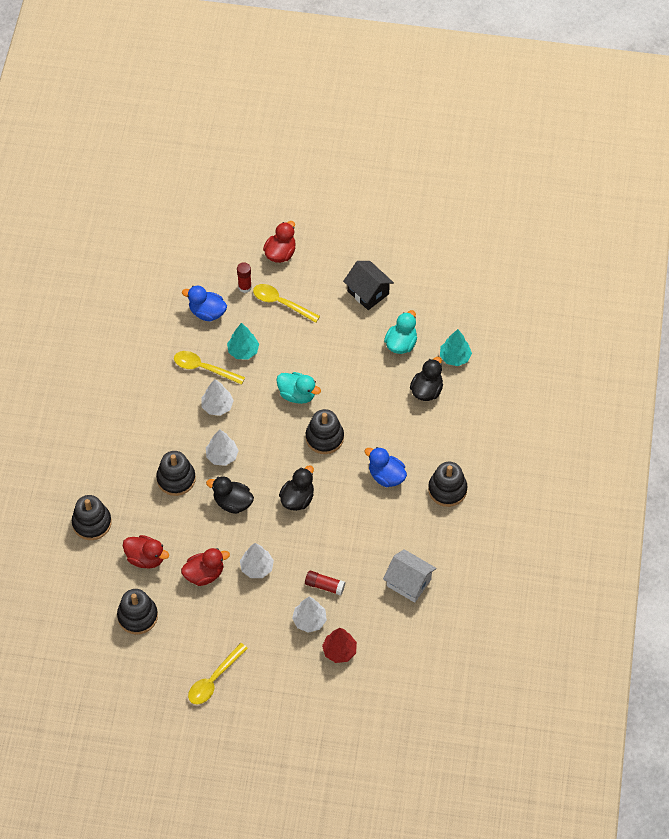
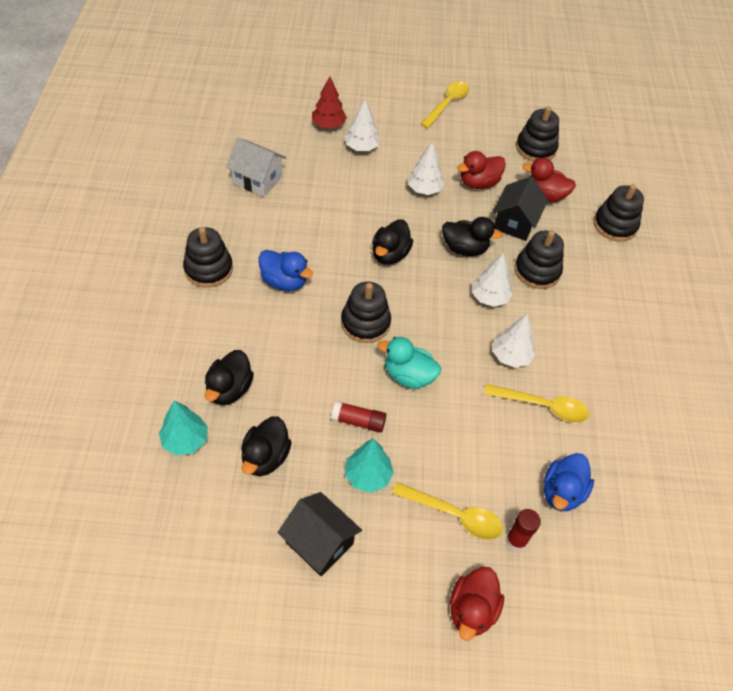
camera: 170 degrees right, 5 degrees down
(182, 528) = (515, 223): none -> black house
(207, 312) = (562, 492): blue duck -> blue duck turned 105 degrees clockwise
(243, 351) = (494, 434): turquoise tree -> turquoise tree (367, 475)
(324, 586) = (349, 175): red glue stick -> red glue stick (358, 421)
(401, 344) = (265, 457): turquoise duck -> black duck

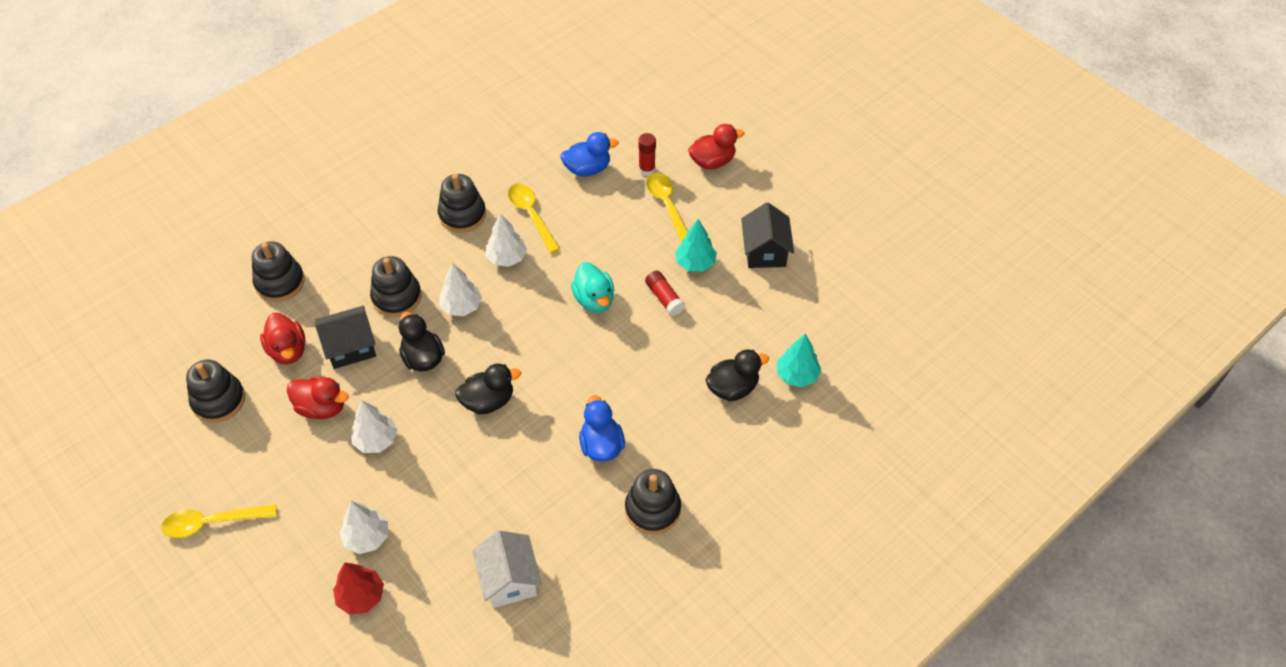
camera: 130 degrees left, 0 degrees up
(265, 457) = (751, 323): black duck -> none
(365, 323) = (578, 360): black stacking toy -> black stacking toy (462, 215)

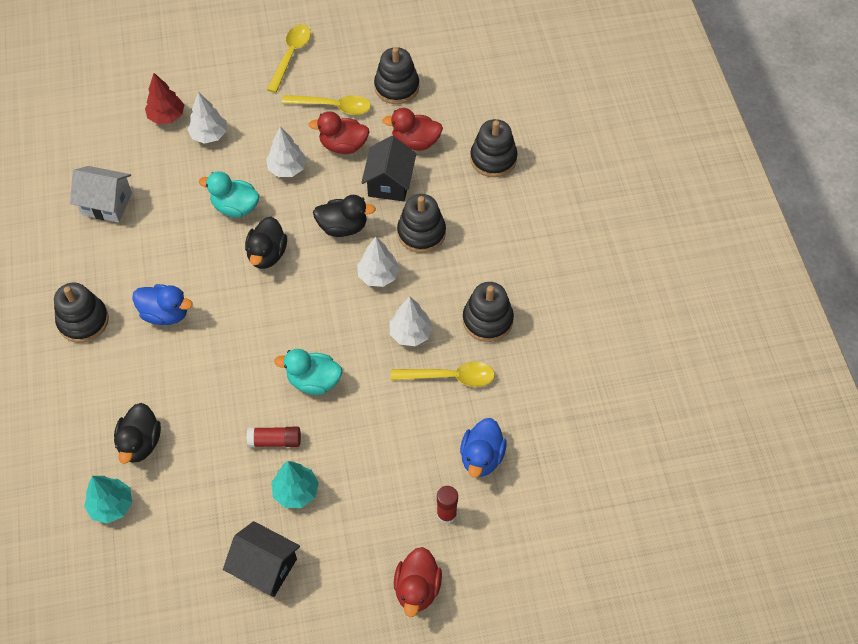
camera: 120 degrees right, 5 degrees up
(322, 407) = (343, 146): red duck -> red duck turned 45 degrees clockwise
(448, 458) = (235, 207): none -> turquoise duck
(667, 205) = (385, 507): yellow spoon -> yellow spoon (333, 107)

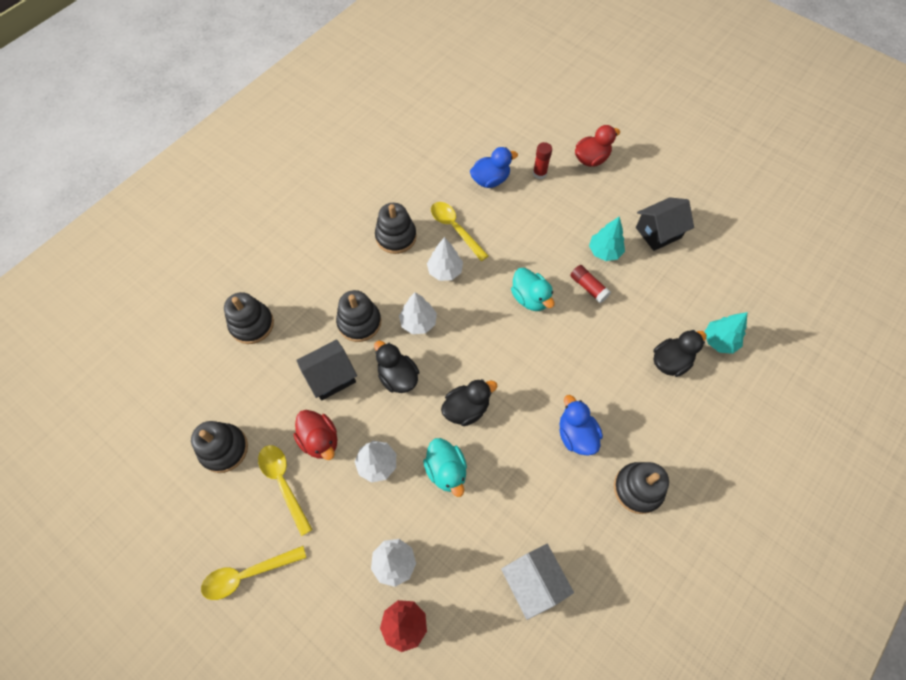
camera: 130 degrees left, 5 degrees up
(265, 567) = (658, 232): black house -> black house turned 75 degrees clockwise
(415, 142) = (275, 389): red duck -> none

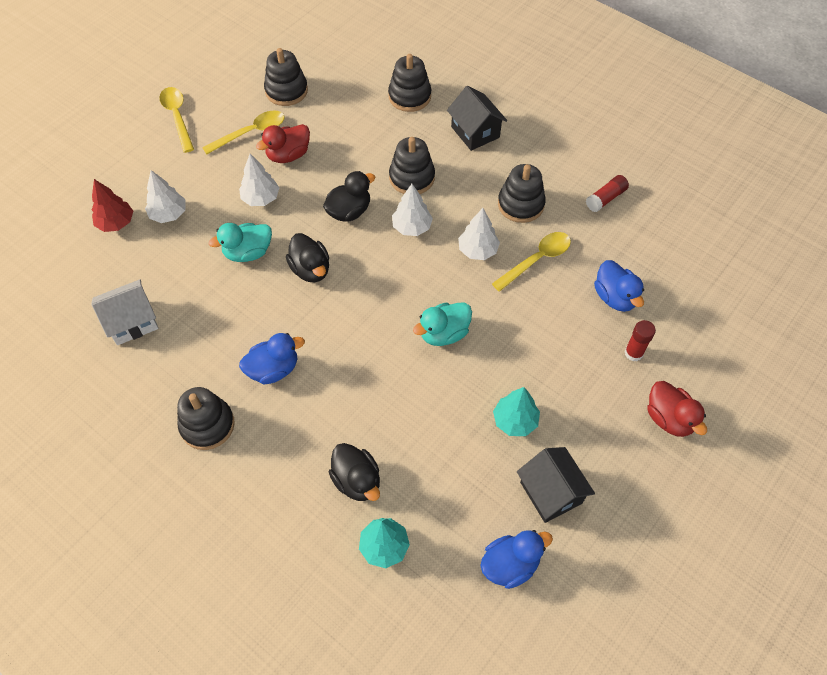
camera: 90 degrees right, 5 degrees down
(331, 377) = (352, 159): black house -> black house (475, 132)
(588, 287) = (460, 397): red glue stick -> red glue stick (605, 198)
(716, 260) = (510, 565): none -> blue duck

